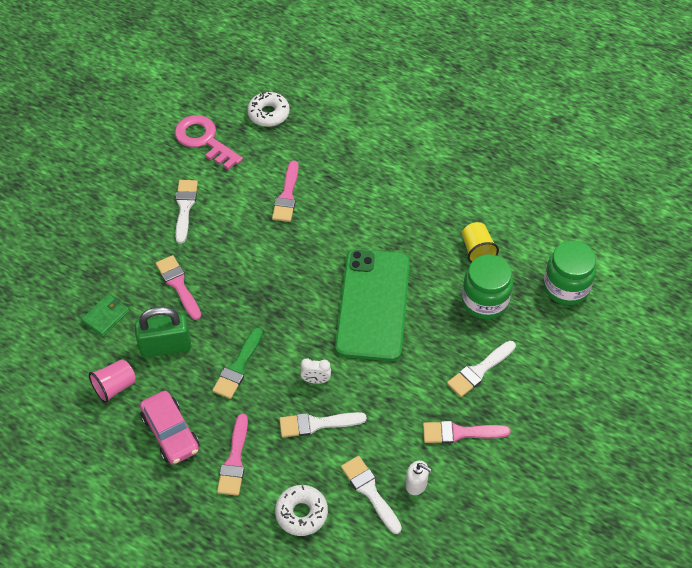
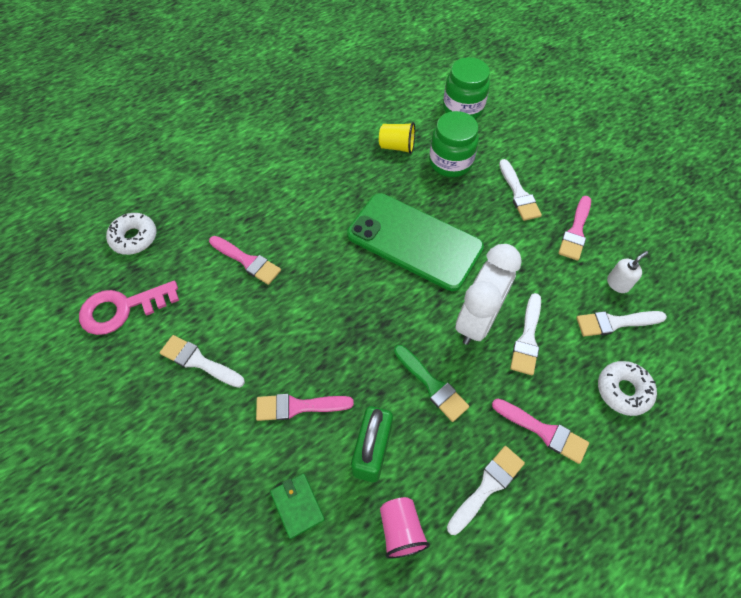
camera: 65 degrees left, 5 degrees up
(170, 433) = (487, 486): pink car -> white brush
(316, 380) = (477, 320): white clock -> white clock, size x2.45

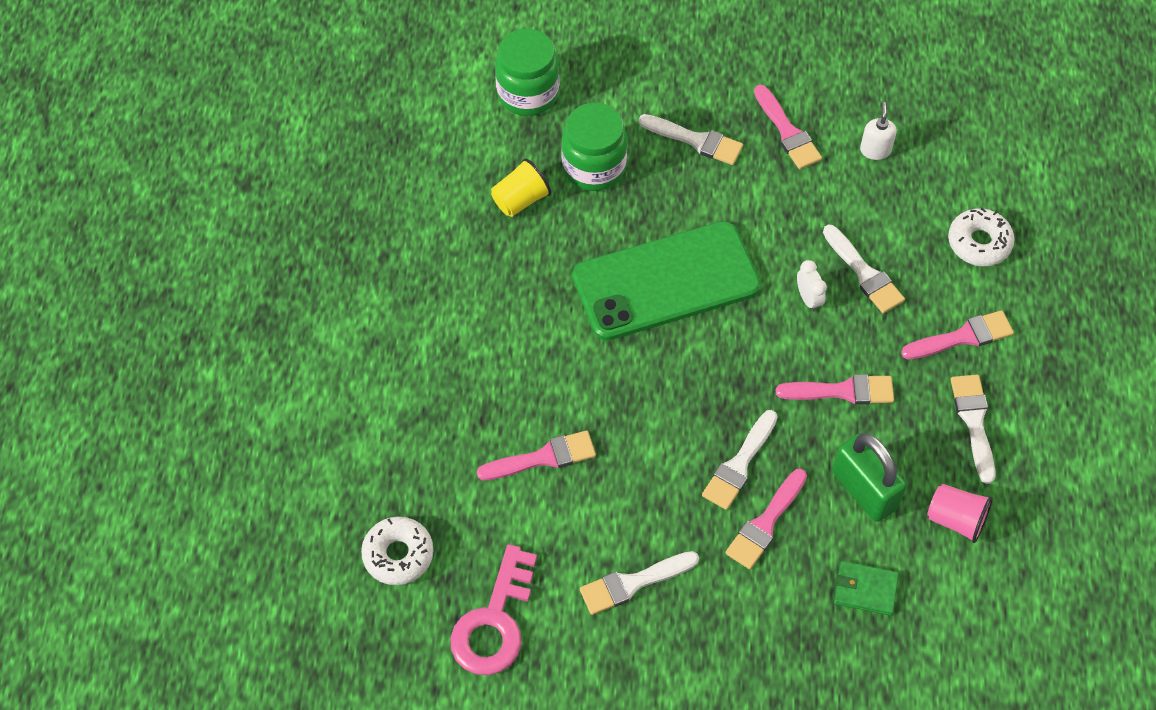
camera: 50 degrees left, 0 degrees up
(432, 385) = (842, 391): green brush -> pink brush
(477, 320) = (808, 299): white clock -> white clock, size x0.41
(615, 322) = (911, 189): white brush -> white brush (739, 464)

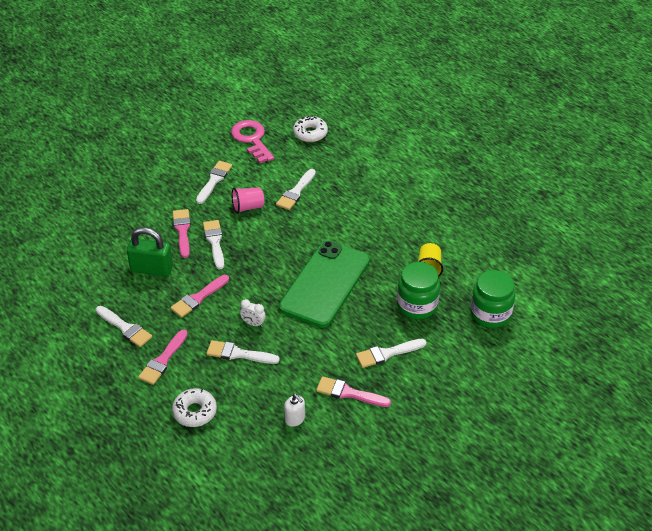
camera: 135 degrees right, 15 degrees down
(543, 458) = (296, 192): pink brush -> white brush
(865, 590) = (118, 237): green wallet -> none
(955, 519) = (101, 285): pink cup -> pink cup (248, 207)

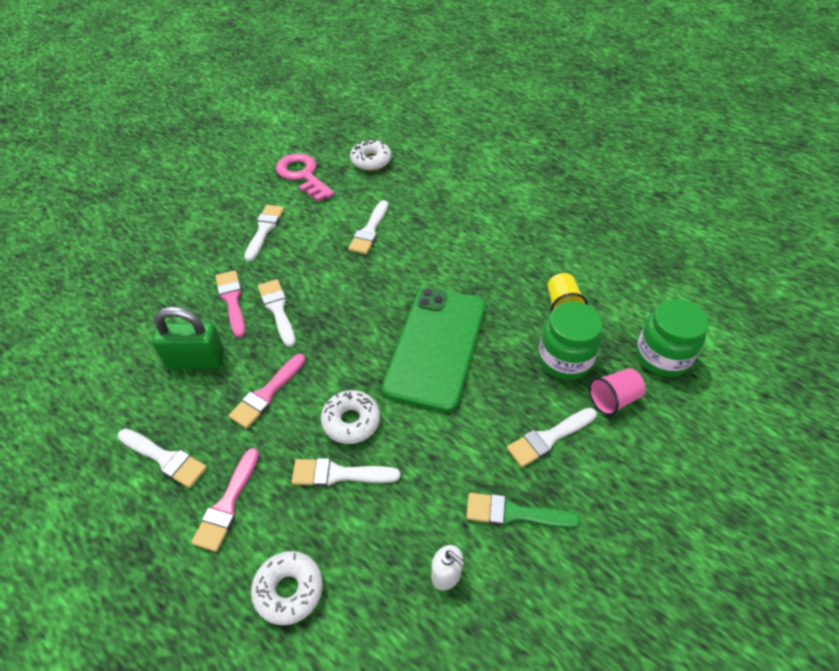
camera: 10 degrees left, 5 degrees up
(248, 207) = (313, 257): pink cup -> pink cup (613, 399)
(253, 323) = (351, 421): white clock -> white donut
(349, 393) = (514, 513): pink brush -> green brush

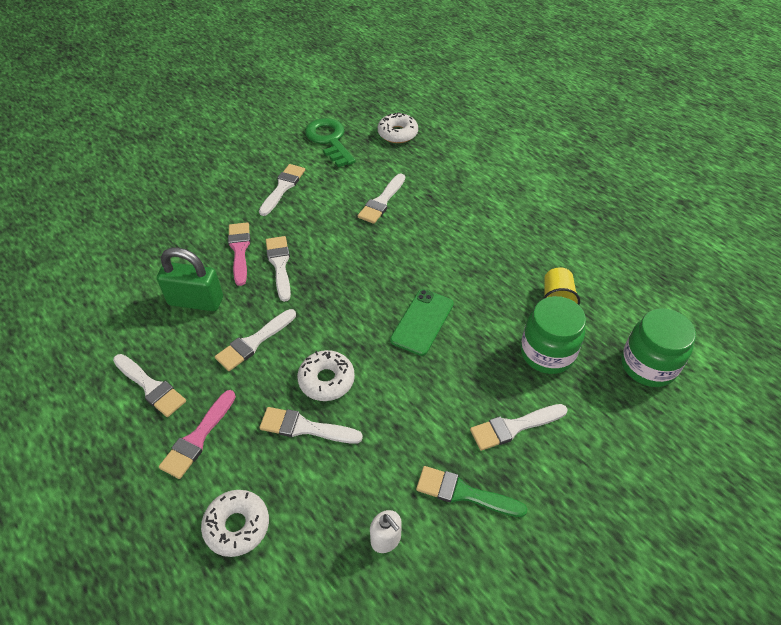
camera: 10 degrees right, 0 degrees up
(267, 394) = (254, 342): pink brush -> white brush
(303, 175) = (329, 140): pink key -> green key
(436, 347) = (422, 322): green phone -> green phone, size x0.54
(613, 399) = (588, 400): pink cup -> none

